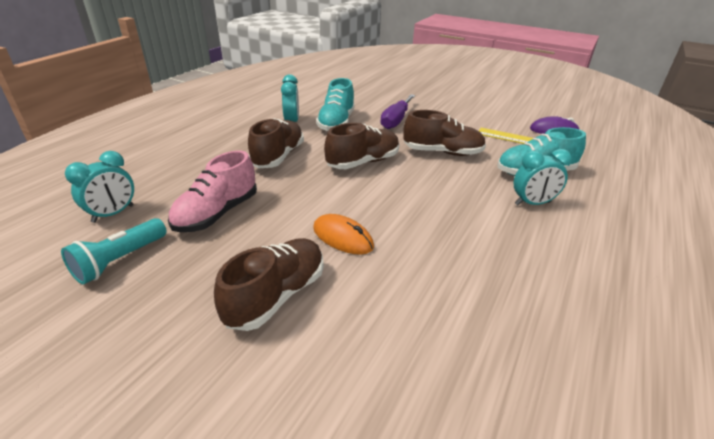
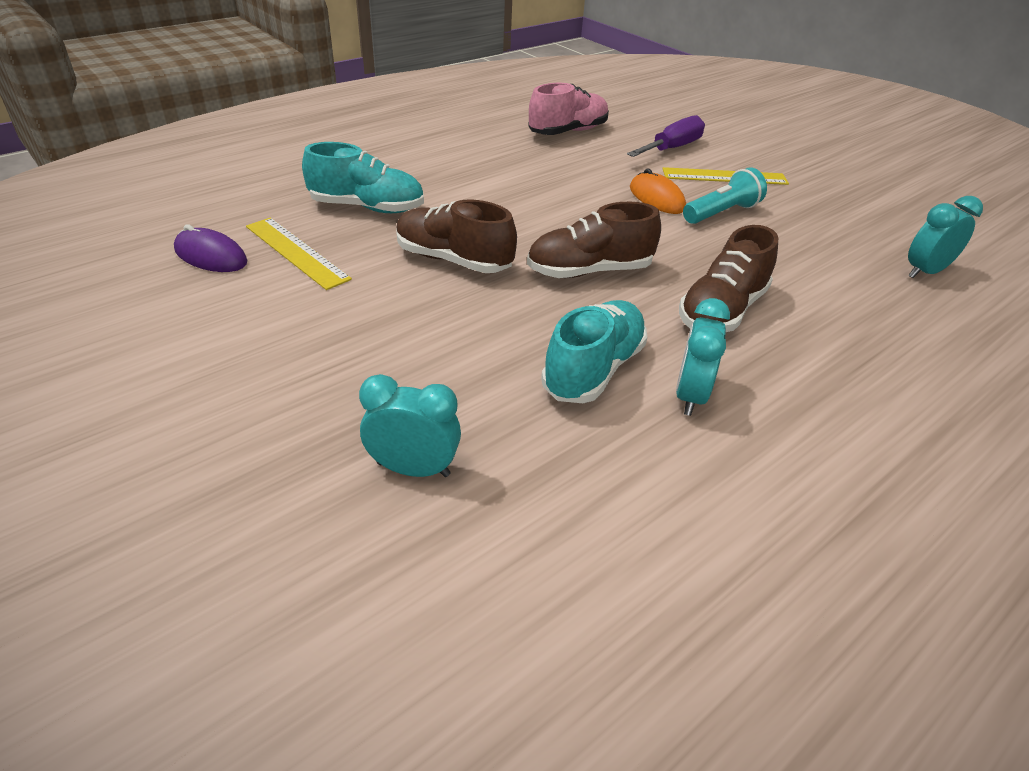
camera: 160 degrees left, 5 degrees up
(119, 260) = (877, 225): turquoise flashlight -> turquoise flashlight (722, 213)
(217, 214) = (795, 246): pink shoe -> pink shoe (568, 132)
(276, 296) = (724, 176): brown shoe -> yellow ruler
(396, 120) = (464, 348): purple screwdriver -> purple screwdriver (672, 148)
(532, 203) = (427, 182): turquoise clock -> turquoise clock (413, 469)

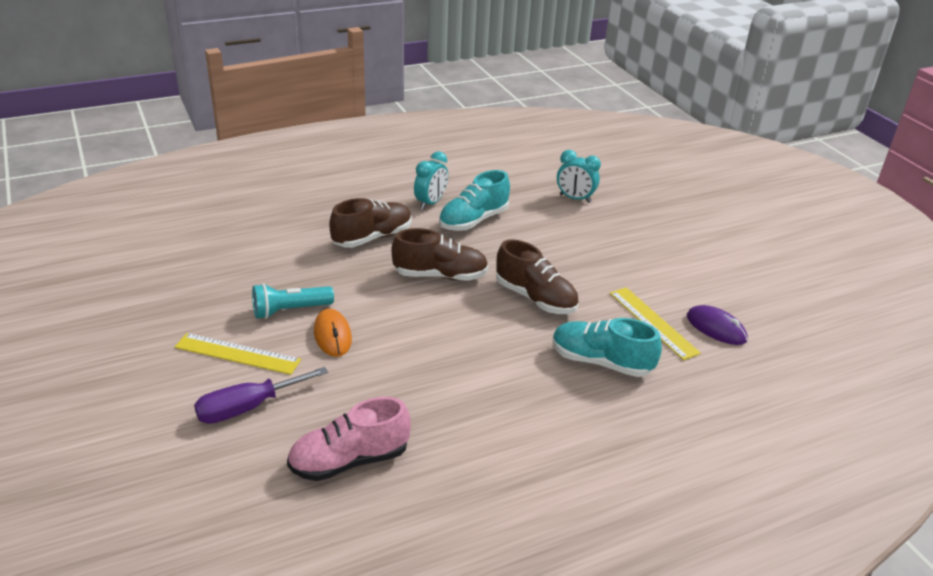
camera: 165 degrees left, 5 degrees down
(925, 272) = (200, 240): turquoise clock -> none

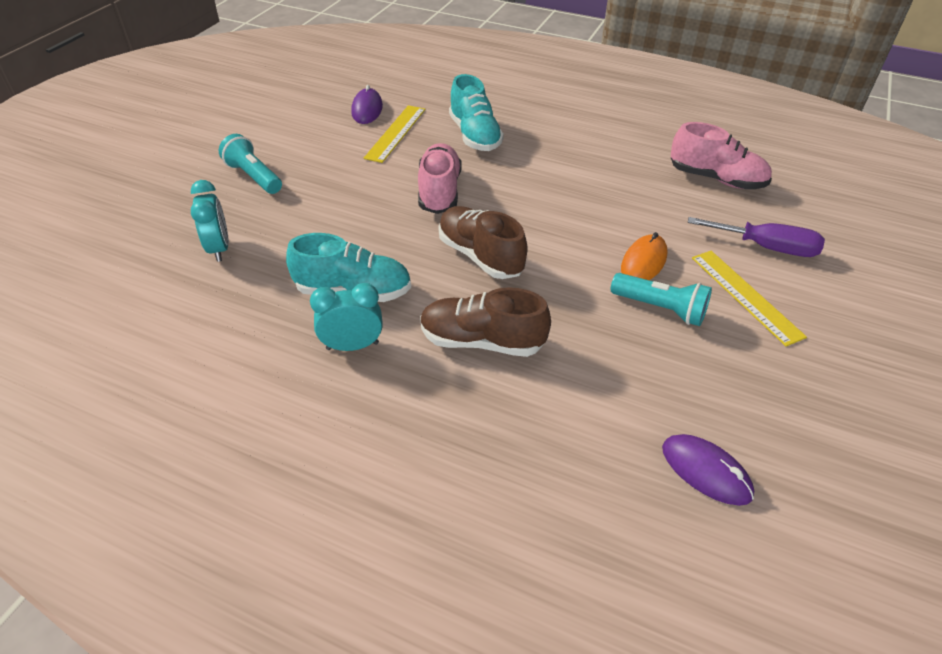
camera: 130 degrees left, 10 degrees up
(197, 249) = (706, 471): none -> purple mouse
(535, 298) = (439, 192): brown shoe -> pink shoe
(651, 236) = (254, 176): none -> turquoise flashlight

